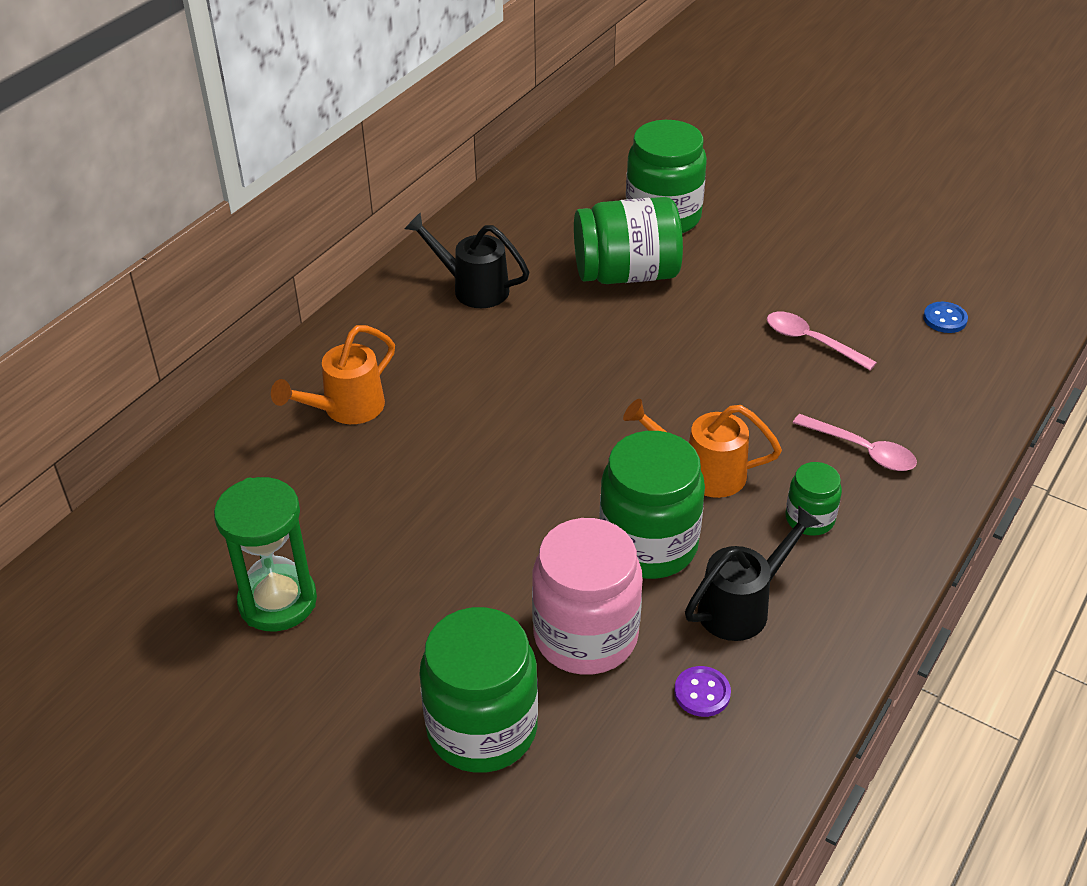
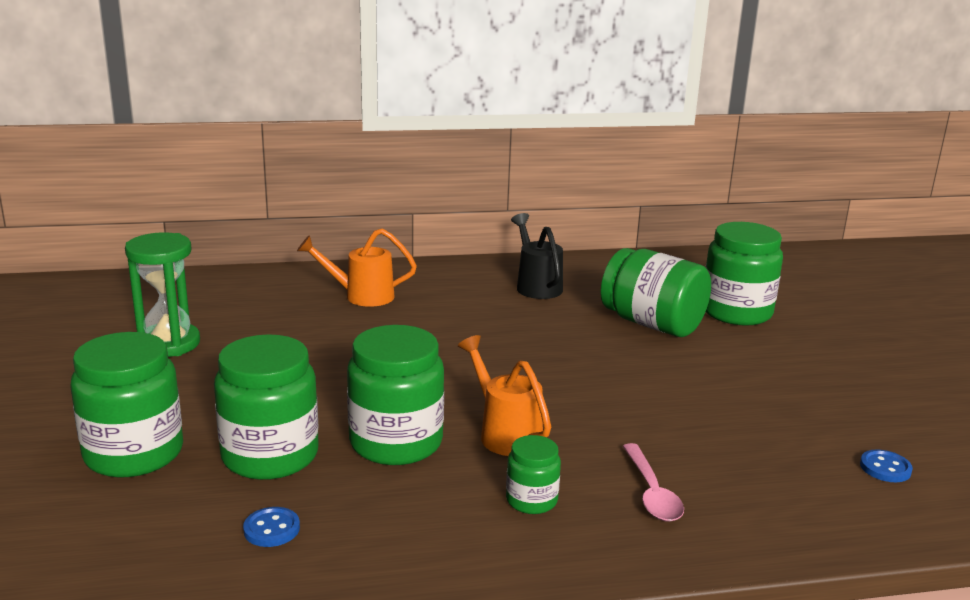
camera: 45 degrees right, 20 degrees down
(585, 636) = (270, 456): pink jar -> green jar
(702, 693) = (271, 529): purple button -> blue button
(742, 606) = (388, 509): black watering can -> none
(811, 341) = (729, 419): pink spoon -> none

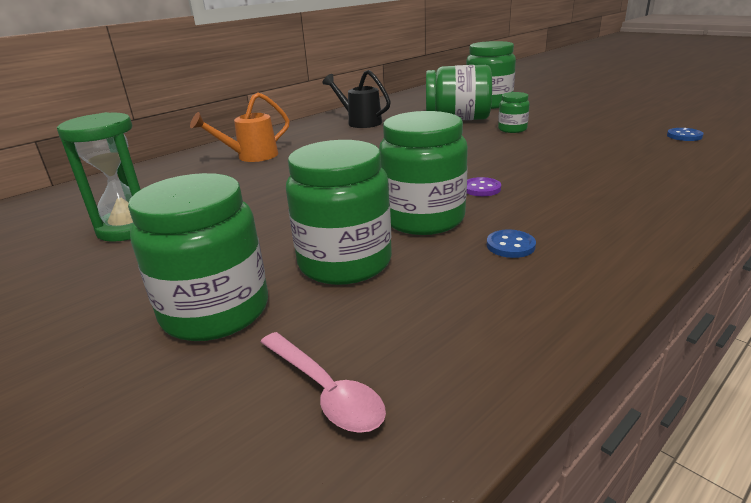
camera: 30 degrees left, 5 degrees up
(271, 529) = (435, 308): blue button -> blue button (510, 245)
(505, 433) = (481, 188): orange watering can -> purple button
(531, 500) = (567, 213): green jar -> green jar (512, 129)
(652, 493) = (617, 184): pink spoon -> pink spoon (326, 391)

